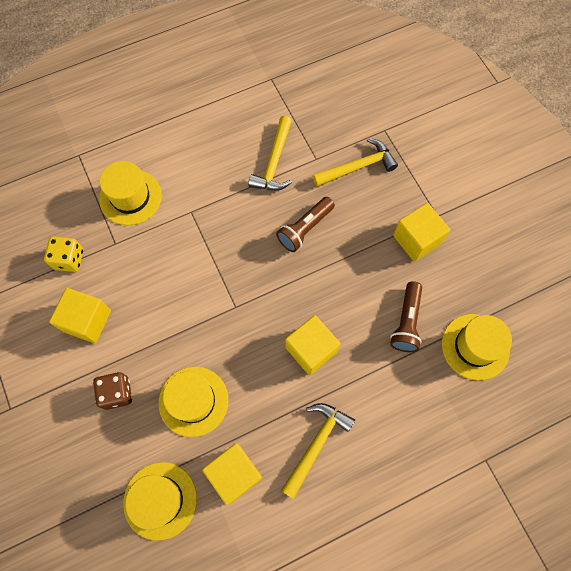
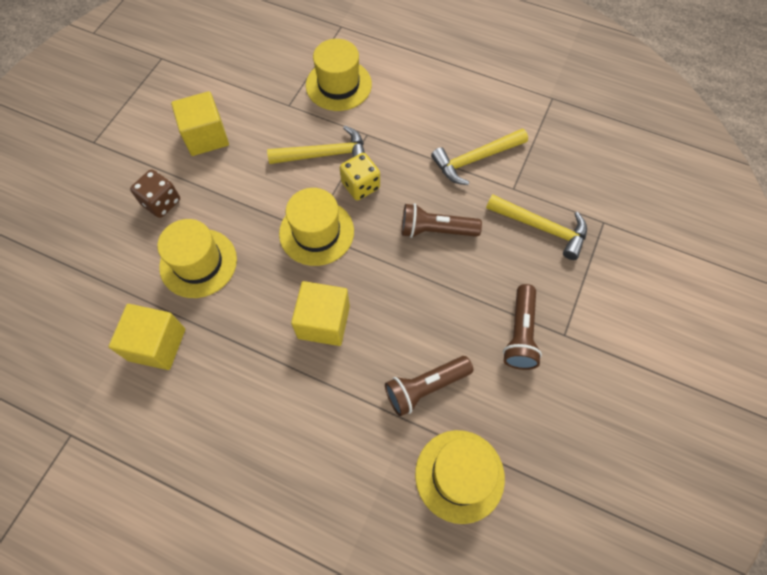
camera: 50 degrees right, 5 degrees down
(69, 259) = (247, 86): yellow dice -> yellow dice (360, 186)
(160, 500) = (92, 303): yellow hat -> yellow hat (316, 232)
(316, 444) = (235, 394): yellow hammer -> yellow hammer (324, 154)
(416, 239) = (520, 334): yellow cube -> brown flashlight

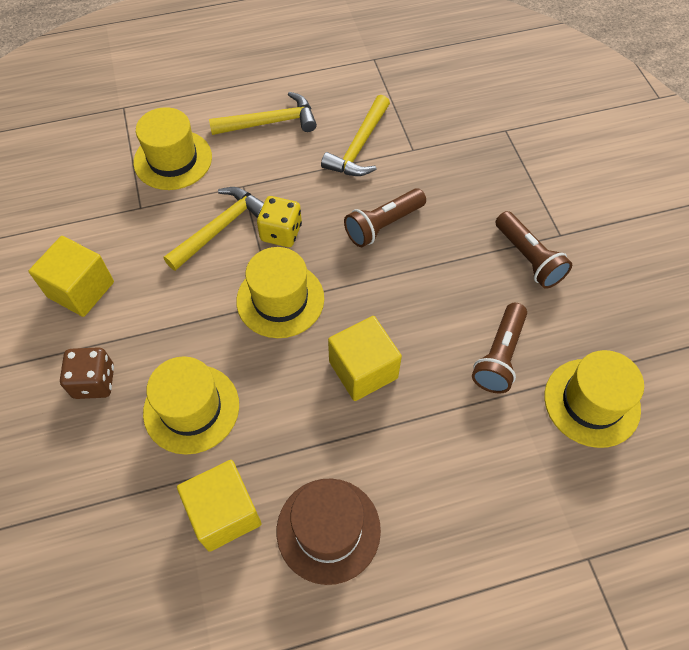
camera: 40 degrees left, 5 degrees down
(204, 407) = (328, 530): none -> brown hat
(541, 227) = (464, 165): yellow hammer -> yellow hammer (270, 122)

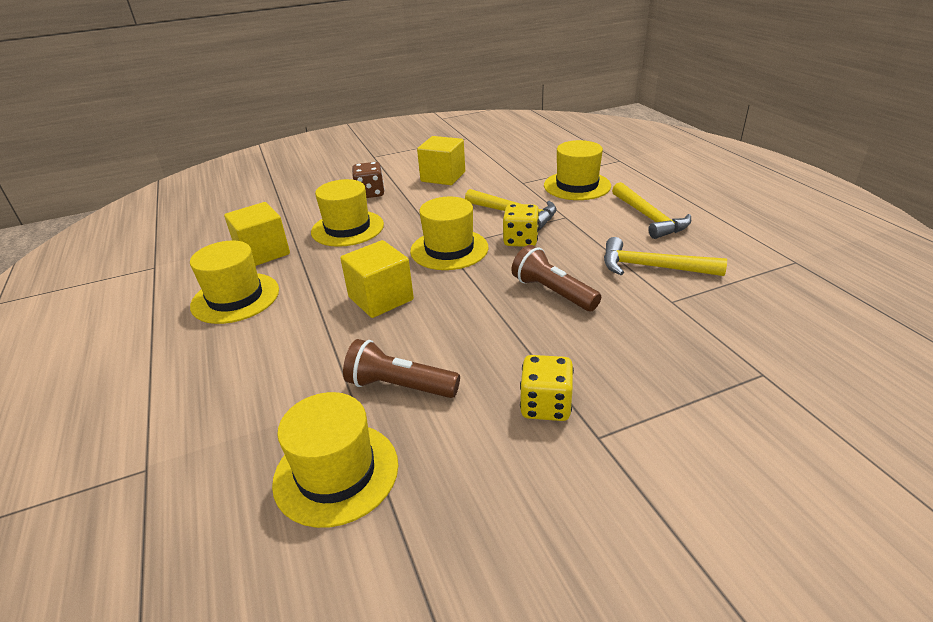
camera: 85 degrees right, 25 degrees down
(328, 530) = (235, 298): brown hat -> yellow hat
(528, 258) = (545, 405): brown flashlight -> yellow dice

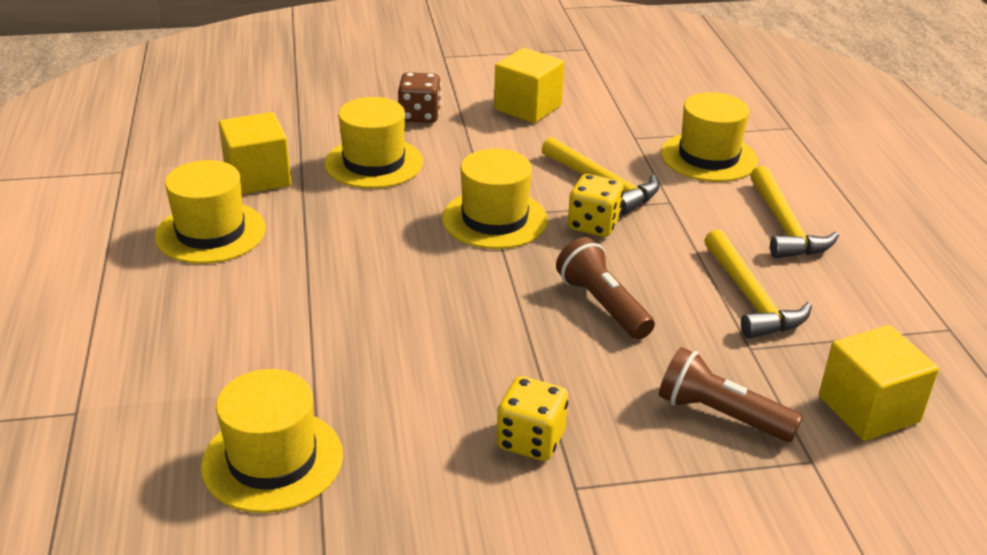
camera: 10 degrees right, 0 degrees up
(381, 298) = (385, 269): yellow cube -> yellow cube (868, 409)
(399, 386) = (371, 382): brown flashlight -> brown flashlight (720, 414)
(652, 267) = (750, 297): yellow hammer -> yellow hammer turned 135 degrees counterclockwise

